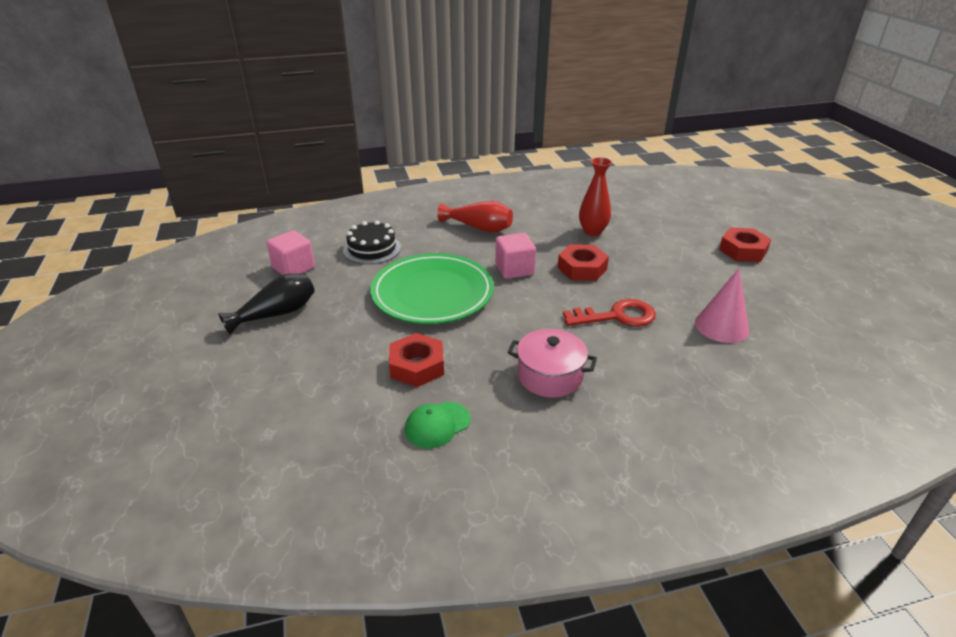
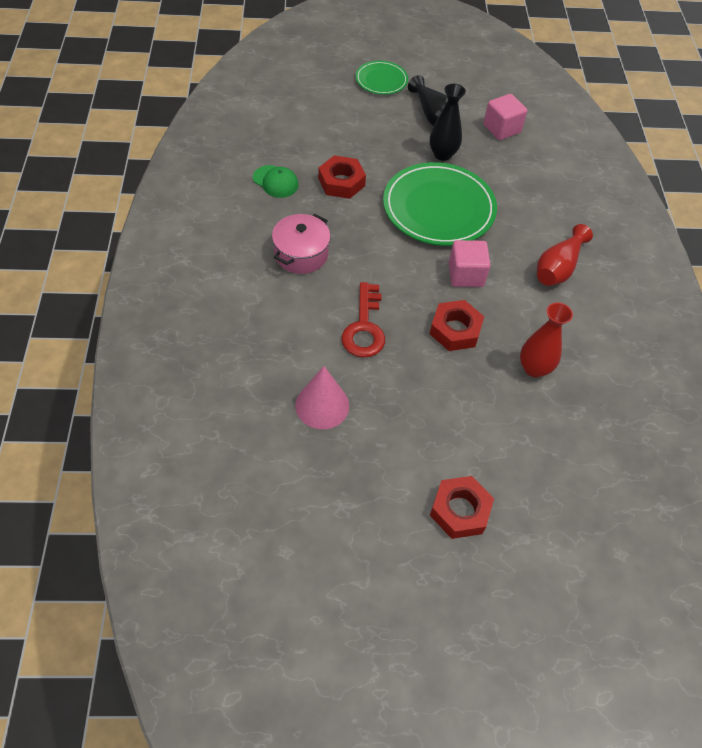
camera: 100 degrees right, 20 degrees up
(201, 365) = (381, 80): none -> green plate
(345, 300) = (442, 154): none -> black vase
(372, 249) = (526, 180): black cake -> none
(437, 425) = (275, 182): green cap -> green cap turned 150 degrees clockwise

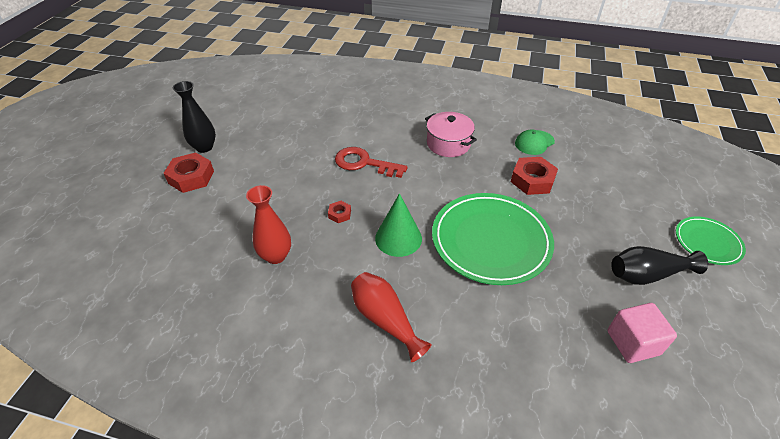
camera: 110 degrees right, 10 degrees down
(322, 405) = (308, 132): pink cone -> none
(442, 154) = (576, 266): black vase -> black vase (204, 147)
(455, 330) = (339, 214): red nut -> red nut, size x0.51
(466, 275) = (398, 238): pink cube -> green cone

